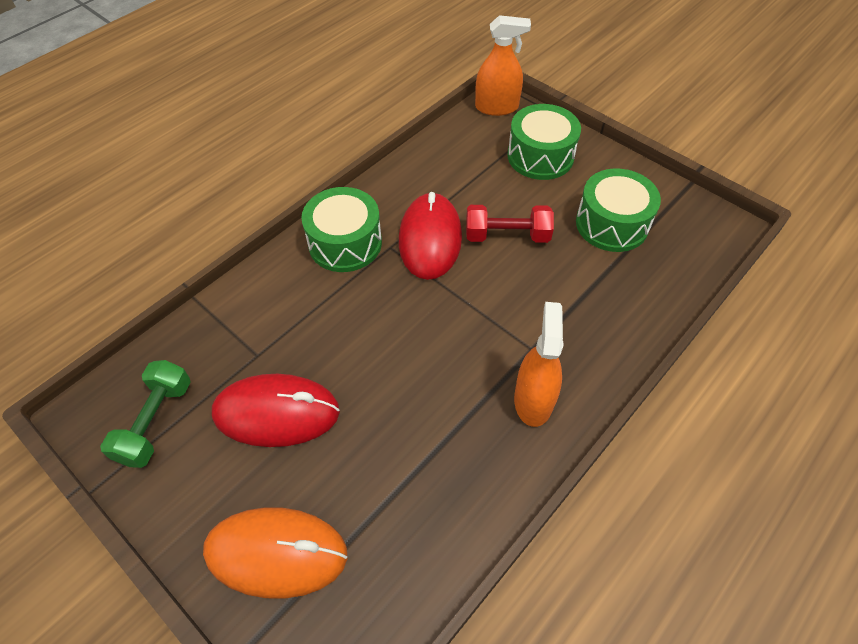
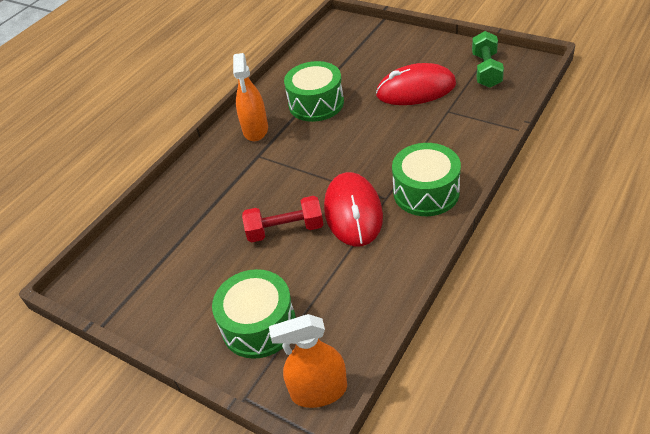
camera: 175 degrees right, 10 degrees down
(276, 553) = (382, 46): orange mouse -> none
(612, 224) = (189, 262): green drum -> green drum (316, 103)

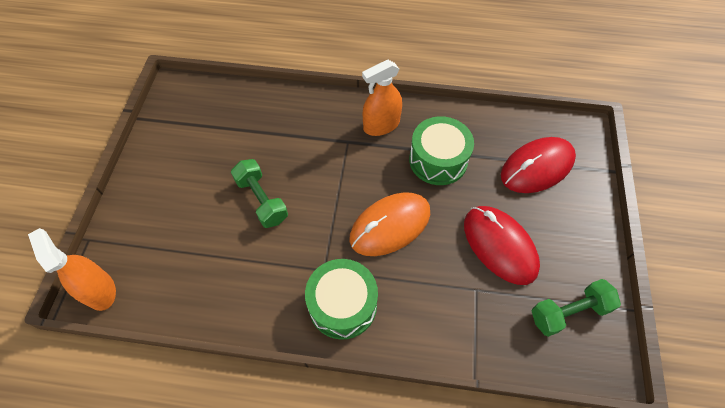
camera: 60 degrees right, 15 degrees up
(259, 325) = (156, 222): green drum -> none
(285, 230) = (262, 200): red dumbbell -> green dumbbell
(353, 212) = (297, 247): red mouse -> red mouse (537, 167)
(364, 146) = (390, 225): none -> orange mouse

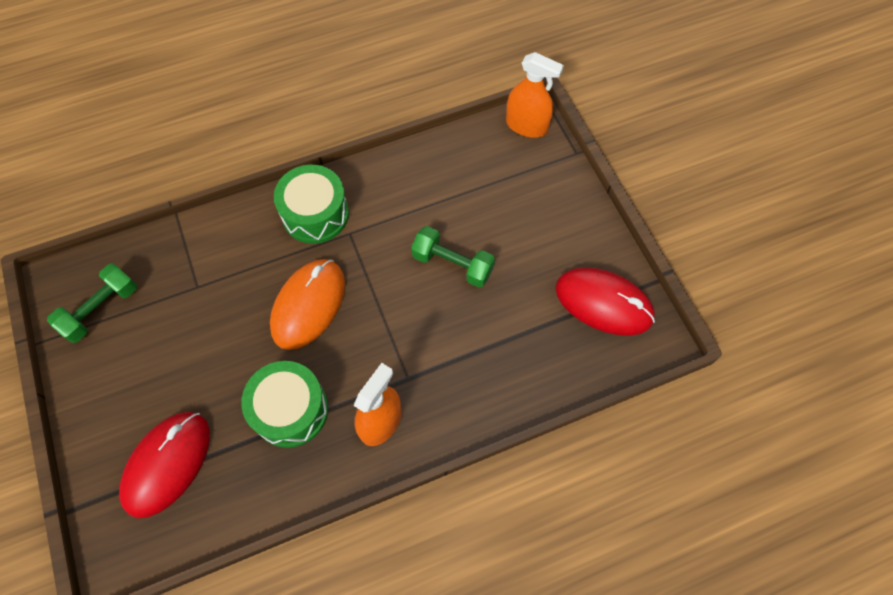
camera: 150 degrees right, 5 degrees up
(499, 245) = (186, 341): red mouse -> red mouse (603, 303)

